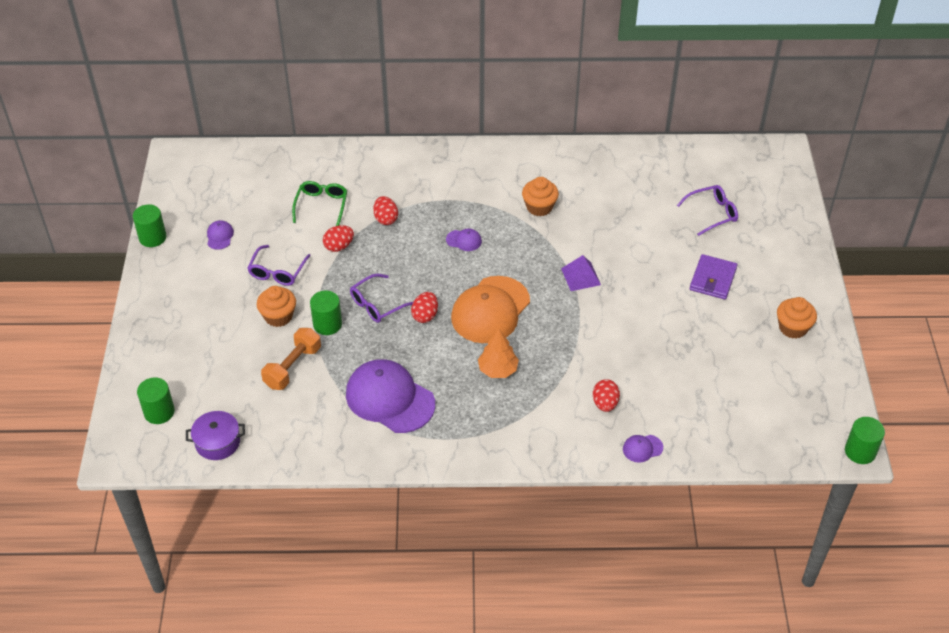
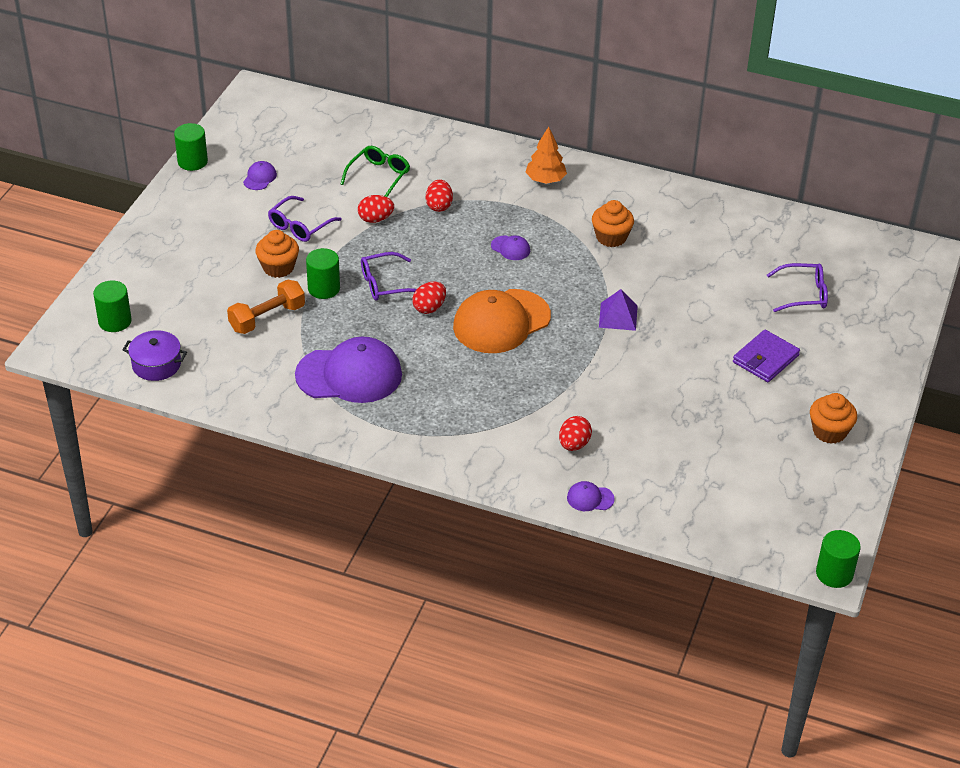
camera: 20 degrees right, 5 degrees down
(390, 399) = (349, 375): purple cap -> purple cap turned 120 degrees clockwise
(498, 370) = (477, 380): orange tree -> orange tree (545, 180)

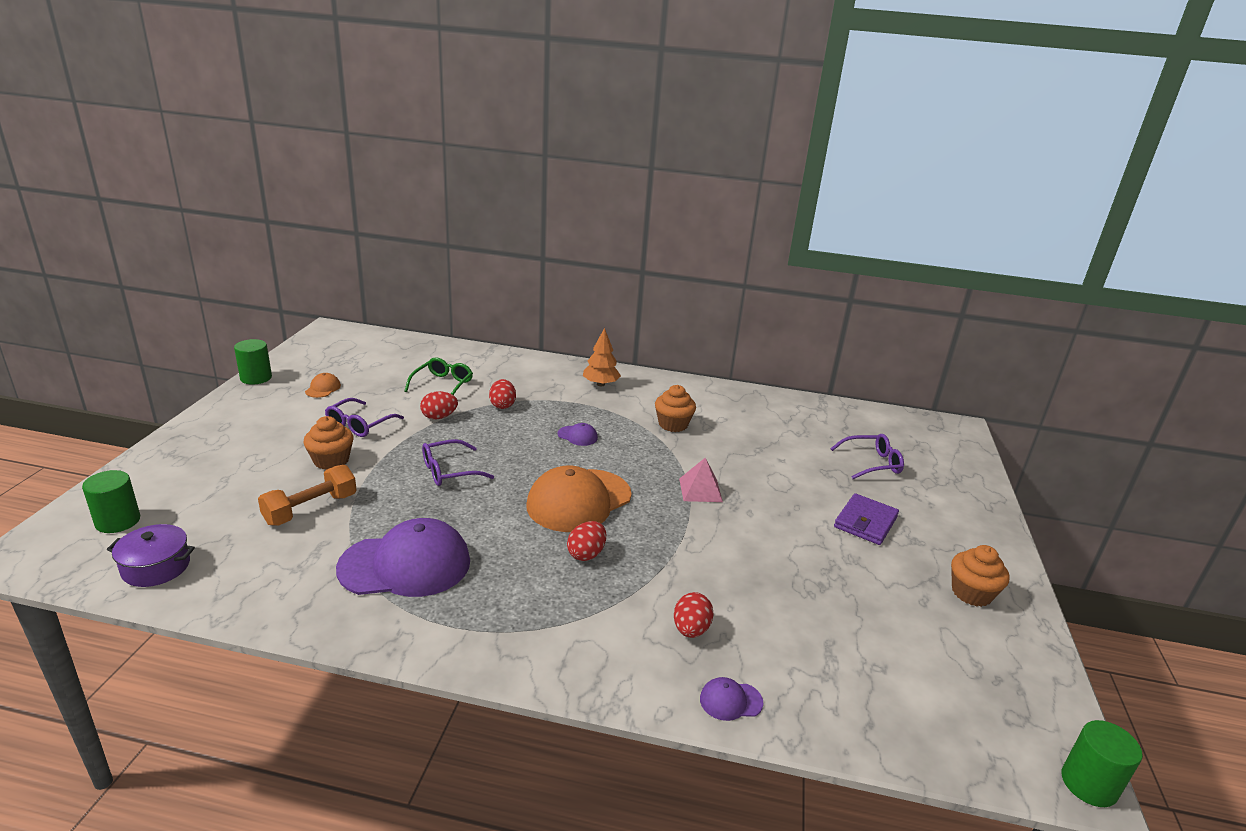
camera: 10 degrees left, 15 degrees down
(260, 178) = (323, 388): purple cap -> orange cap
(324, 288) = (380, 478): green cylinder -> none
(429, 308) = (498, 491): red egg -> red egg (586, 554)
(618, 316) = (700, 490): purple pyramid -> pink pyramid

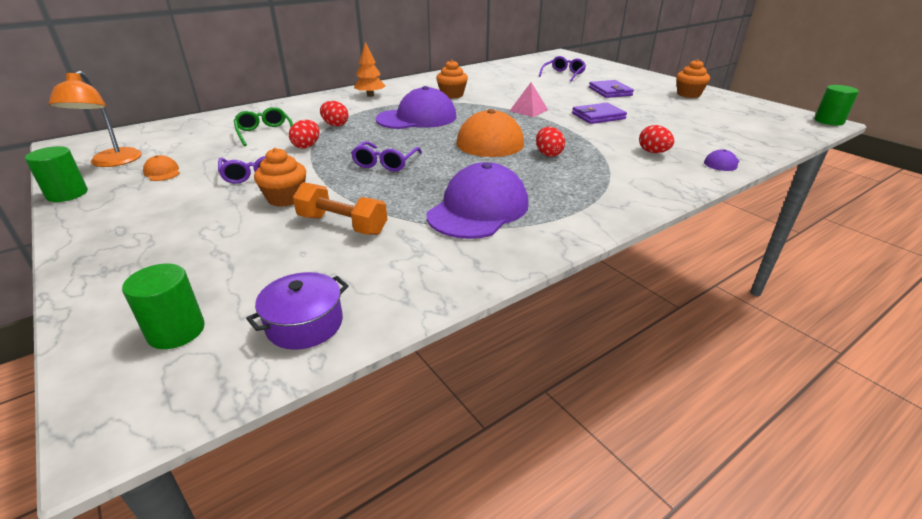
camera: 45 degrees left, 5 degrees up
(311, 509) = (342, 225): orange dumbbell -> orange dumbbell turned 60 degrees counterclockwise
(318, 362) = (112, 162): none -> orange lamp
(577, 436) = (417, 118): purple cap -> purple cap, size x2.39
(755, 545) = (598, 116): none -> purple wallet

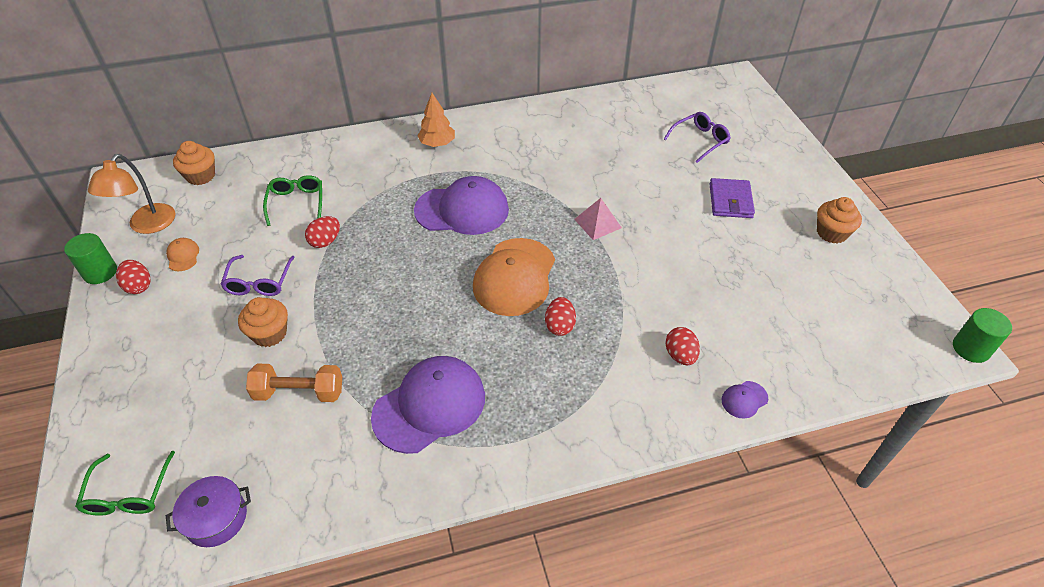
camera: 20 degrees right, 15 degrees up
(176, 331) = (128, 493): green cylinder -> green glasses
(335, 125) = (371, 204): red egg -> red egg (139, 286)
(342, 225) = (299, 392): orange dumbbell -> orange dumbbell turned 45 degrees counterclockwise
(385, 163) = (385, 296): purple glasses -> none
(452, 95) = (529, 164): orange cupcake -> orange cupcake (201, 176)
(598, 116) = (672, 258): purple wallet -> none

